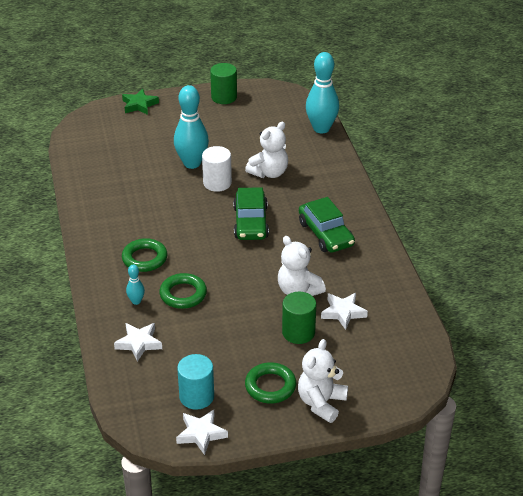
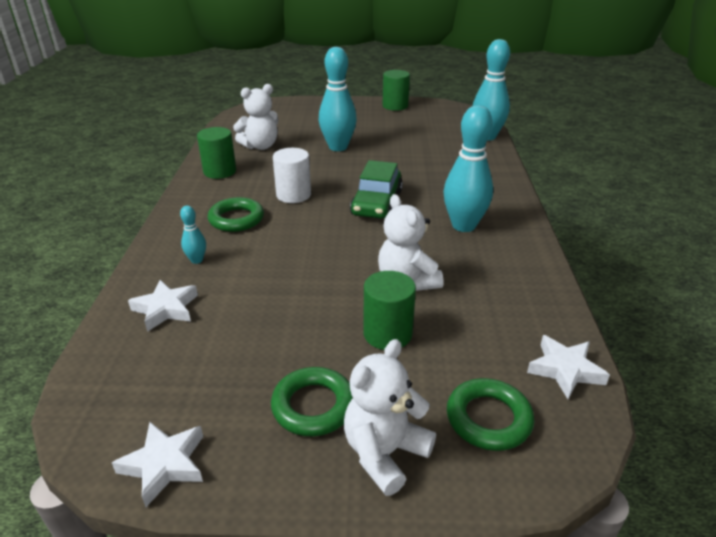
camera: 15 degrees right, 5 degrees down
(100, 210) = (220, 171): none -> green cylinder
(139, 105) = (312, 103): green star -> none
(183, 294) = (257, 262): green ring -> green ring (488, 418)
(196, 396) = (195, 399): turquoise cylinder -> none
(217, 183) = (356, 165): white cylinder -> white cylinder (293, 195)
(269, 173) = (416, 164): white teddy bear -> white teddy bear (260, 146)
(325, 234) = (463, 226): green car -> turquoise bowling pin
(343, 312) = (461, 318): white star -> white star (565, 370)

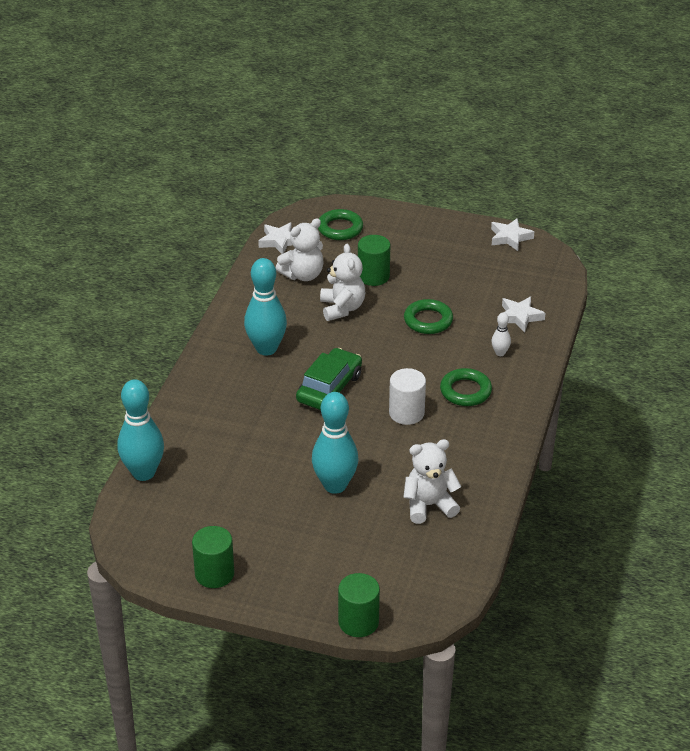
camera: 165 degrees left, 5 degrees up
(197, 260) = (500, 353): turquoise bowling pin -> white bowling pin
(220, 171) = (480, 464): green cylinder -> green cylinder (358, 622)
(313, 406) = (431, 248): green ring -> green ring (428, 320)
(384, 453) = (400, 225): white teddy bear -> white teddy bear (303, 275)

